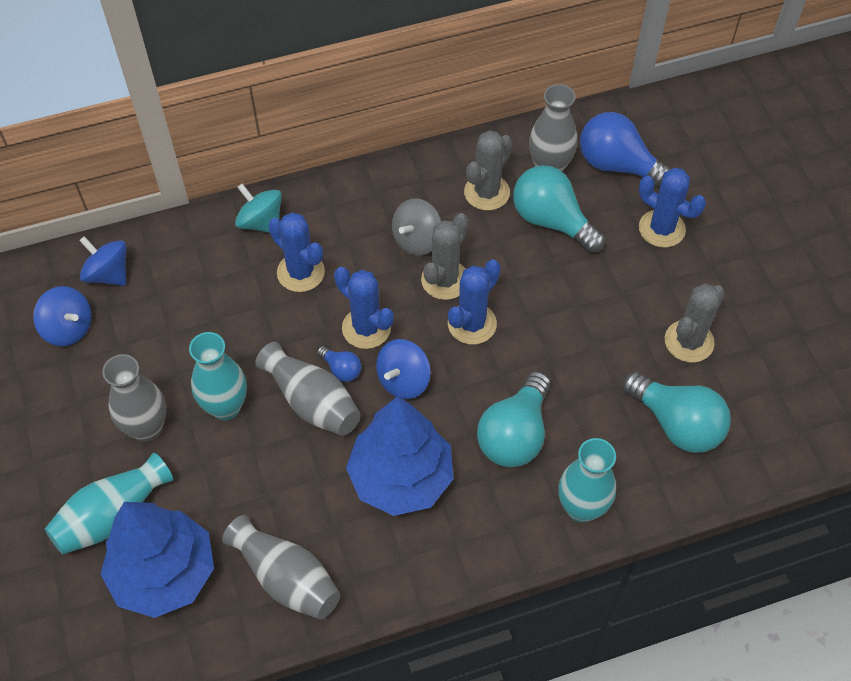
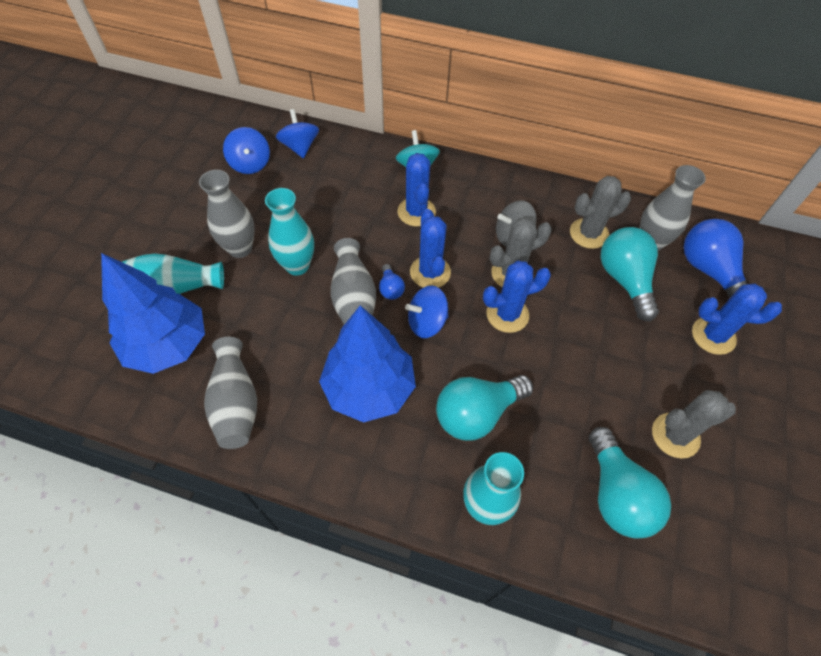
camera: 35 degrees right, 0 degrees up
(661, 229) = (713, 336): blue cactus -> blue cactus turned 60 degrees counterclockwise

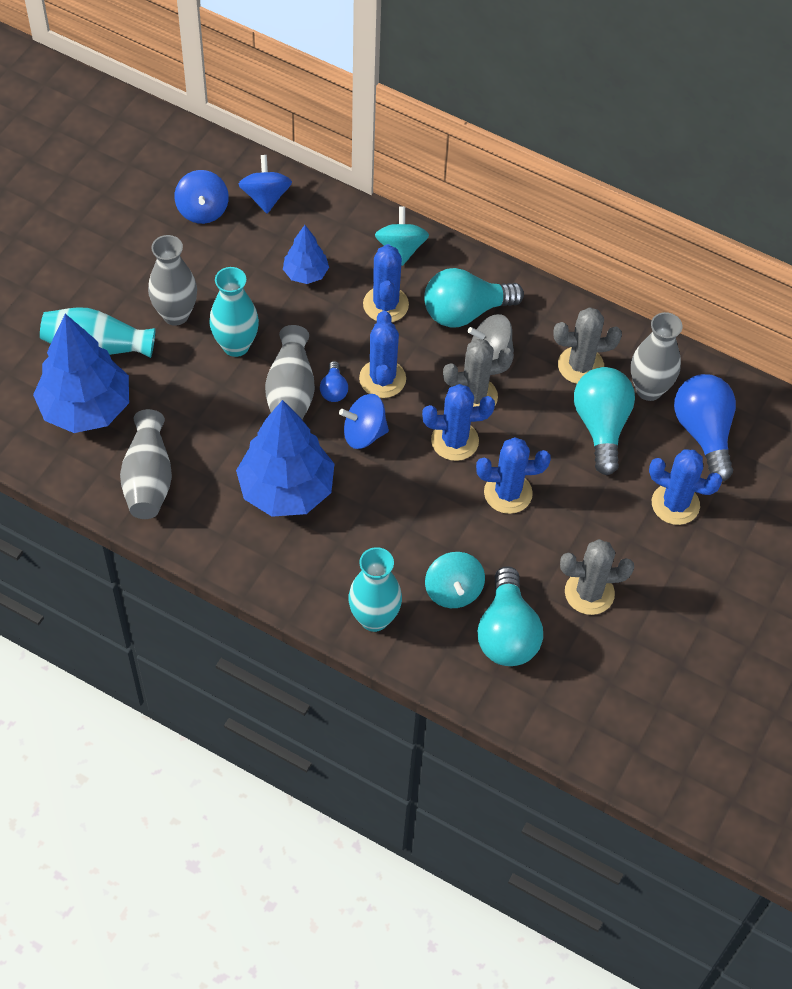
camera: 10 degrees right, 0 degrees up
(345, 198) = (306, 273): none -> blue tree
(477, 413) = (391, 534): turquoise light bulb -> turquoise light bulb (465, 312)
(551, 459) = (453, 590): none -> turquoise spinning top
(568, 353) = (508, 493): none -> blue cactus

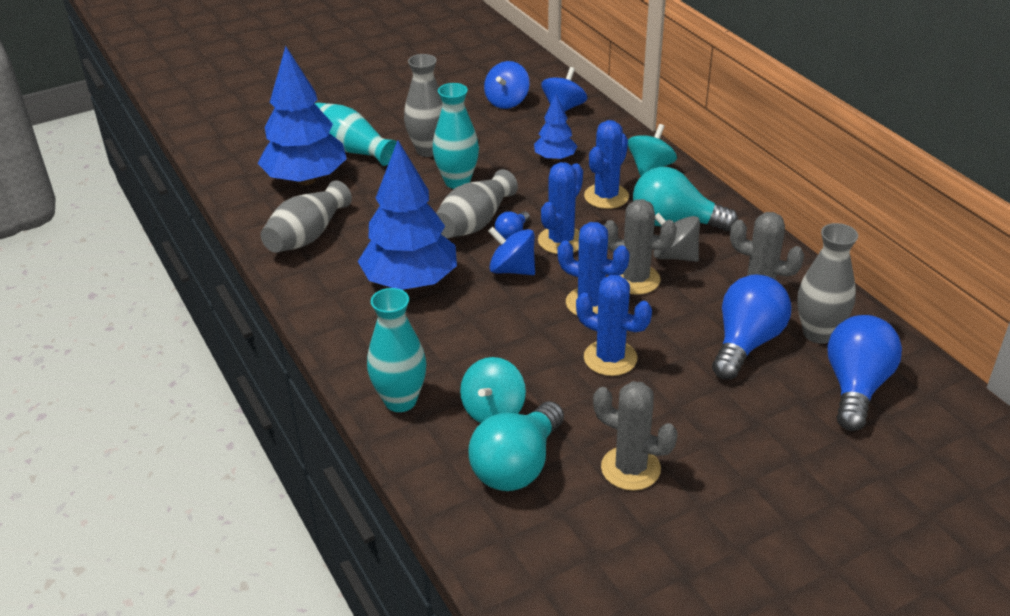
camera: 35 degrees right, 20 degrees down
(601, 426) = (746, 343): turquoise light bulb -> blue light bulb
(675, 504) = (782, 432): blue cactus -> none

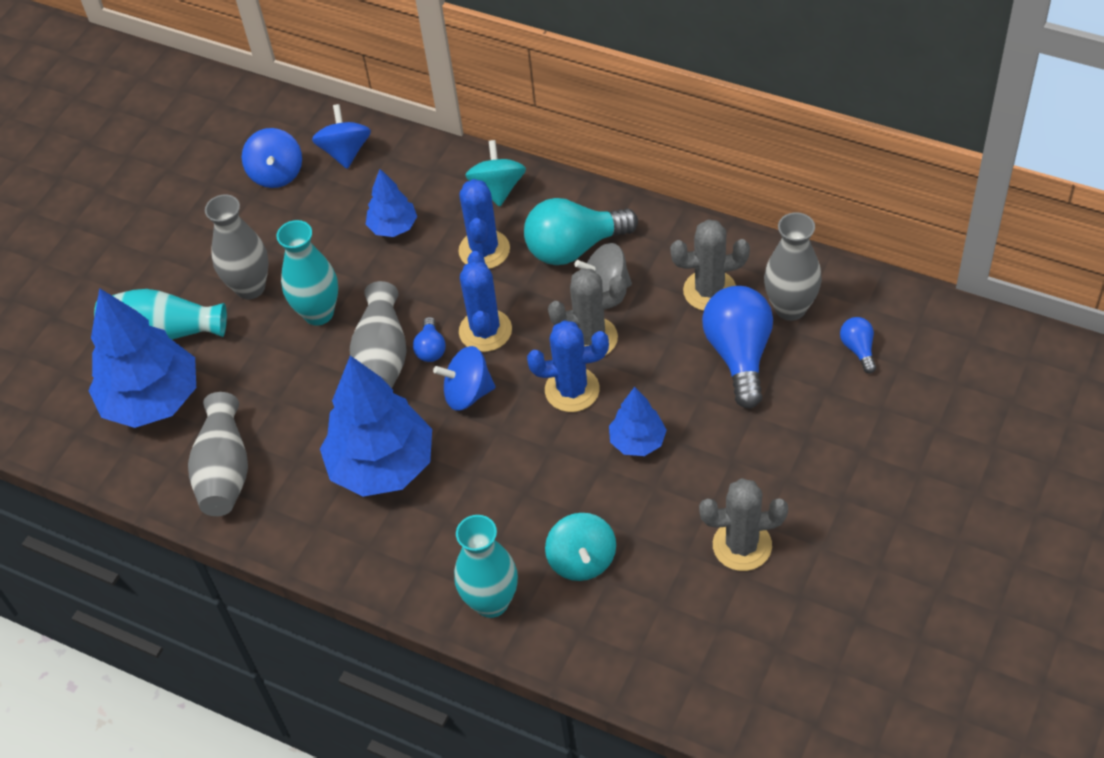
camera: 30 degrees left, 15 degrees up
(517, 466) = (648, 603): turquoise light bulb -> none
(610, 358) = (637, 441): blue cactus -> blue tree
(856, 387) = (858, 349): blue light bulb -> blue light bulb, size x0.47

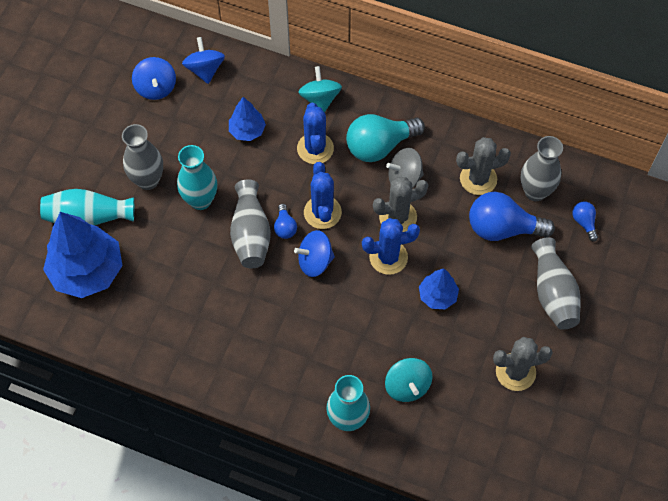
camera: 10 degrees left, 10 degrees up
(224, 471) = (147, 325): grey vase -> grey vase (553, 293)
(382, 466) = (260, 318): blue tree -> none
(739, 355) = (502, 228): blue light bulb -> blue light bulb turned 75 degrees counterclockwise

